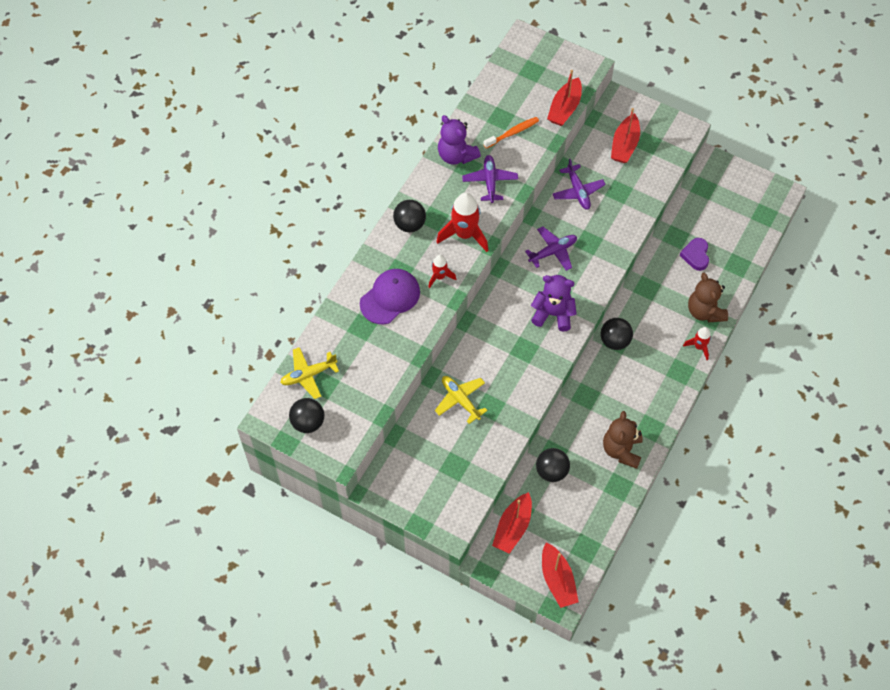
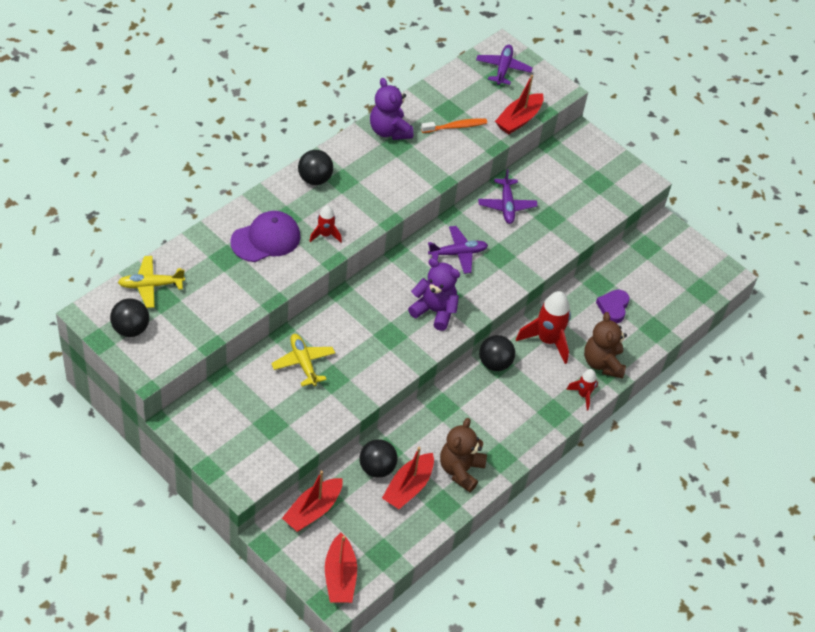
camera: 10 degrees right, 10 degrees down
(464, 234) = (367, 204): red rocket -> red rocket (547, 340)
(490, 181) = (414, 163): purple plane -> purple plane (503, 69)
(624, 145) = (573, 177): red boat -> red boat (408, 487)

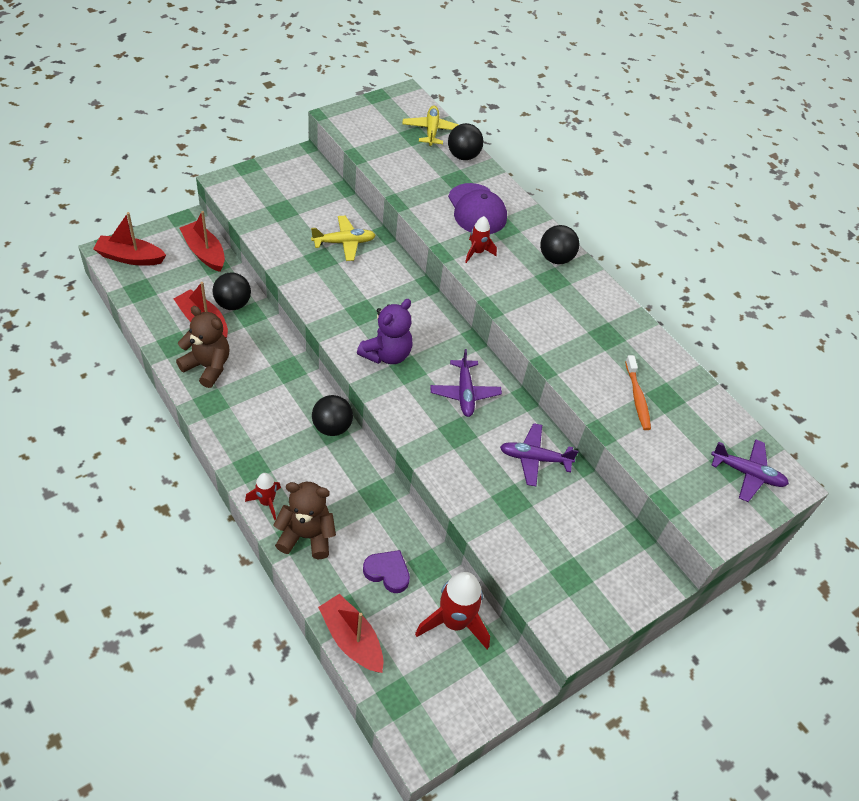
camera: 100 degrees right, 0 degrees up
(131, 329) = (385, 113): black ball -> black ball (463, 156)
(389, 131) = (628, 333): purple teddy bear -> none
(519, 119) = (652, 468): red boat -> red boat (352, 639)
(547, 340) = (352, 486): red rocket -> red rocket (454, 622)

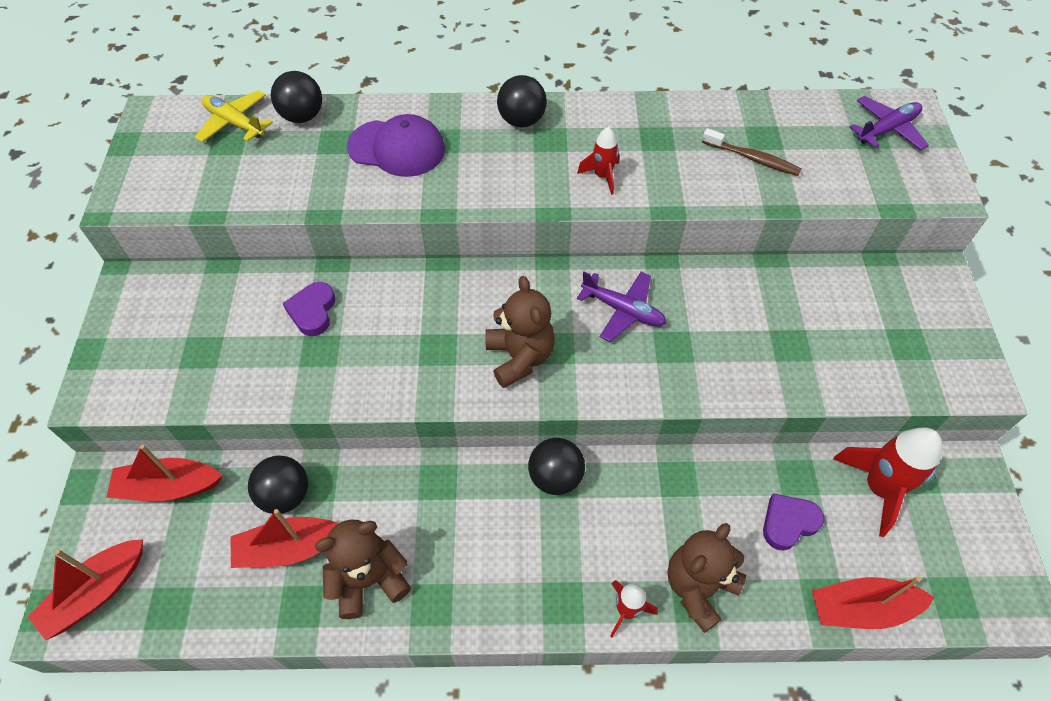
camera: 50 degrees left, 5 degrees up
(344, 242) = (312, 311): yellow plane -> purple heart
(386, 354) = (520, 357): purple teddy bear -> brown teddy bear
(477, 252) = (463, 182): red rocket -> red rocket (602, 176)
(534, 458) = (746, 295): purple plane -> none
(637, 398) = (753, 158): orange toothbrush -> brown toothbrush

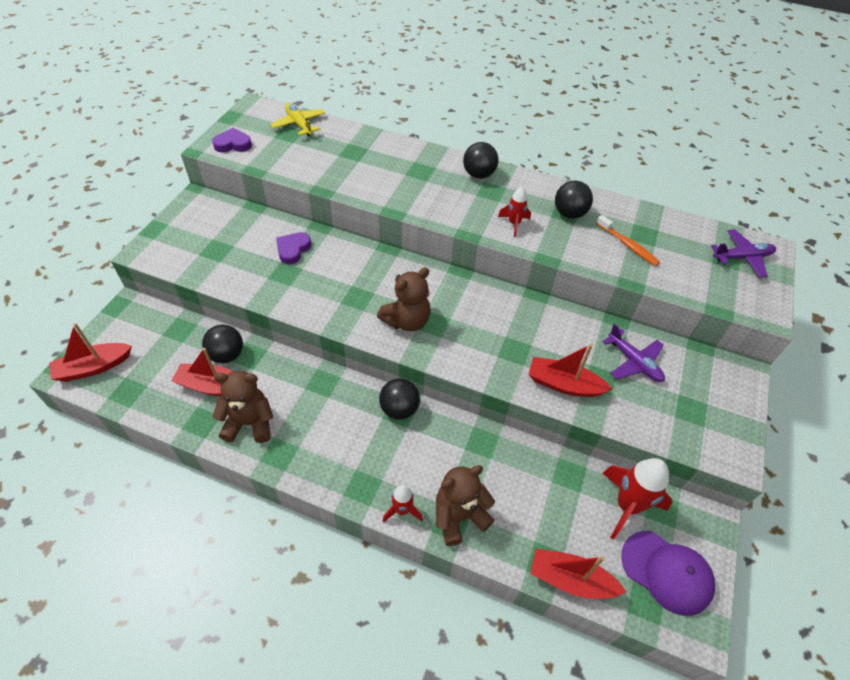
camera: 20 degrees right, 5 degrees down
(169, 487) = (163, 325): red boat -> red boat (564, 384)
(302, 116) = (341, 132): black ball -> black ball (569, 214)
(397, 148) = (389, 167): purple cap -> purple cap (667, 572)
(520, 357) = (407, 321): brown teddy bear -> brown teddy bear turned 45 degrees clockwise
(623, 310) = (492, 316): purple plane -> purple plane (634, 362)
(753, 158) = (628, 245): brown toothbrush -> orange toothbrush
(788, 523) = (546, 501): purple heart -> purple heart (233, 144)

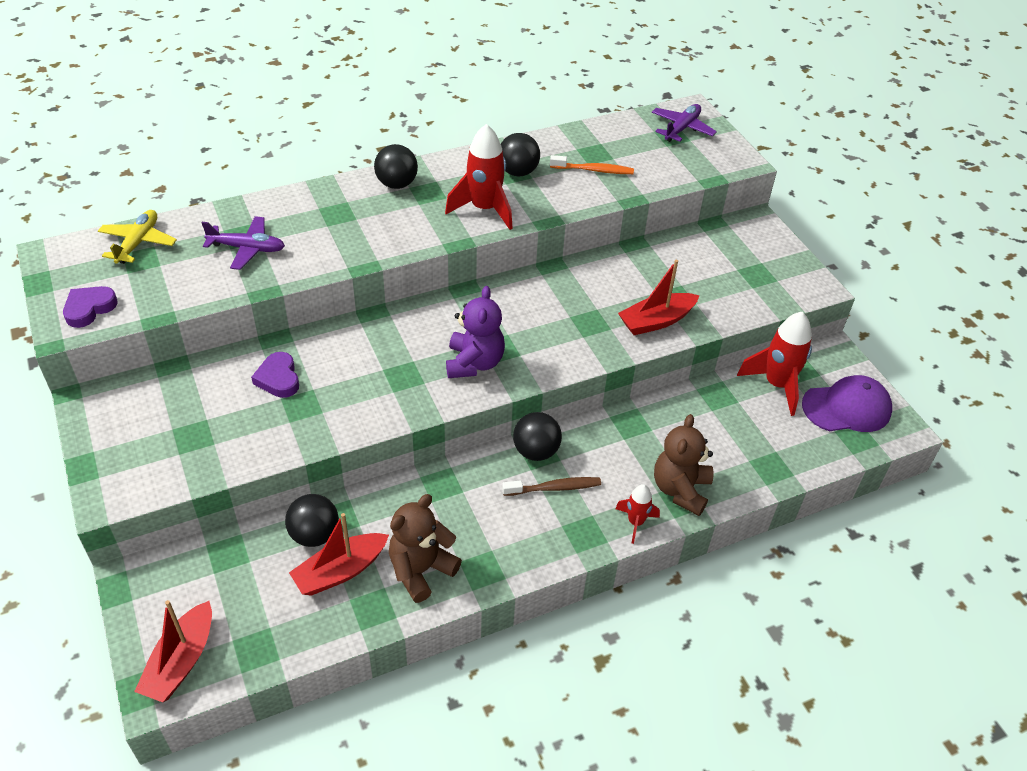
camera: 45 degrees left, 5 degrees down
(299, 124) = (138, 243): yellow plane -> yellow plane turned 90 degrees clockwise
(381, 442) = (554, 488): none -> brown toothbrush
(407, 321) = (474, 363): brown teddy bear -> purple teddy bear
(514, 224) = (484, 209): red rocket -> red rocket, size x1.81
(570, 579) = (799, 465): red boat -> none
(634, 362) = (683, 268): purple plane -> purple plane (247, 248)

